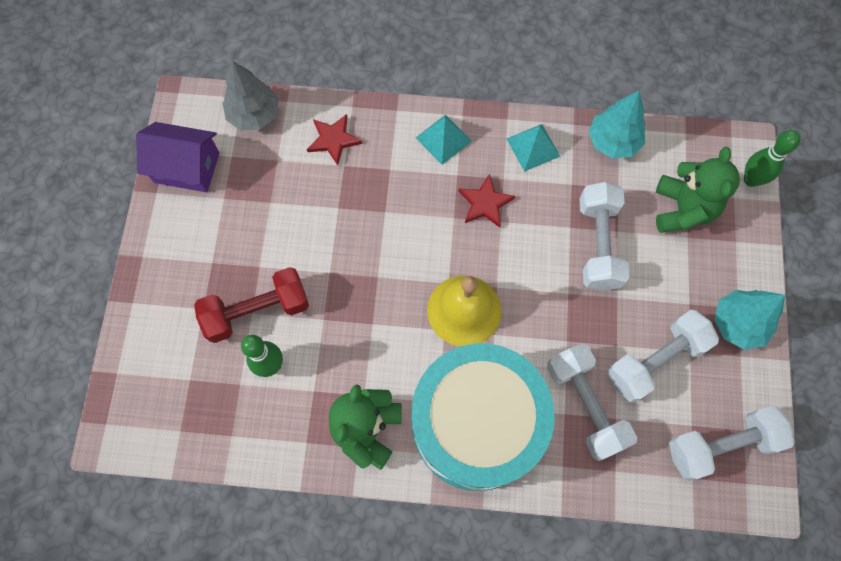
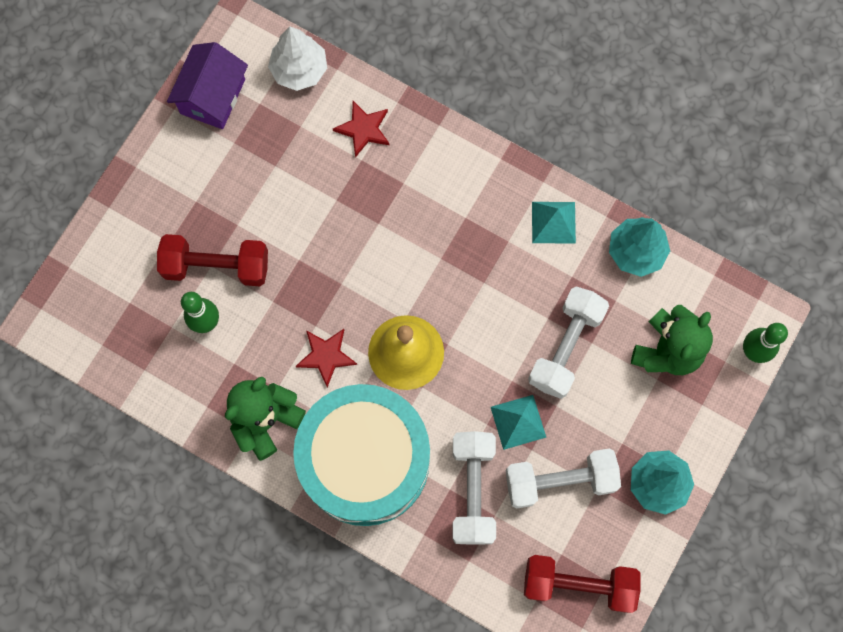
camera: 25 degrees right, 5 degrees up
(187, 167) = (213, 96): purple house -> purple house turned 75 degrees clockwise
(254, 114) = (299, 70): grey tree -> white tree
(443, 139) = (470, 175): turquoise pyramid -> turquoise pyramid (518, 422)
(485, 203) = (478, 257): red star -> red star (326, 356)
(721, 445) = (578, 584): white dumbbell -> red dumbbell

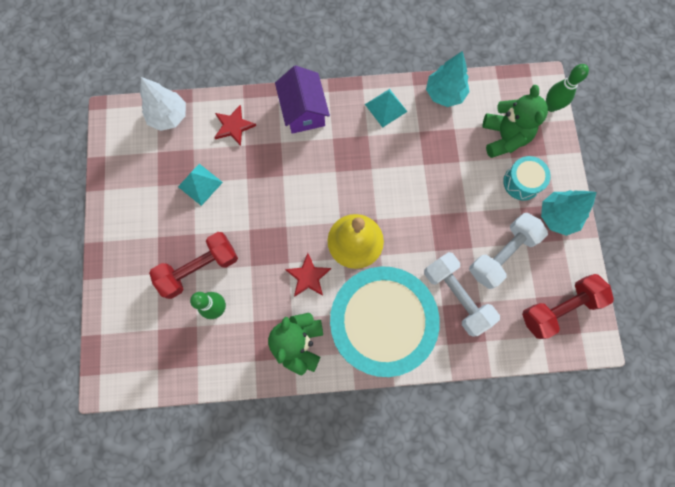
camera: 35 degrees left, 0 degrees up
(213, 96) = (124, 166): purple house -> purple house (303, 111)
(518, 422) = (452, 236): turquoise pyramid -> turquoise pyramid (200, 184)
(565, 347) = (446, 174): white dumbbell -> none
(647, 416) = (522, 182): none -> turquoise drum

